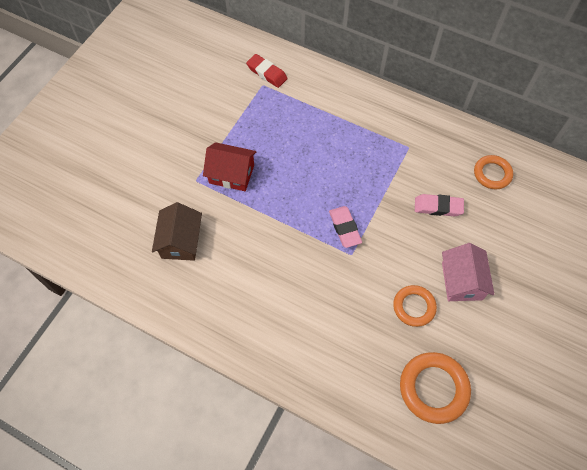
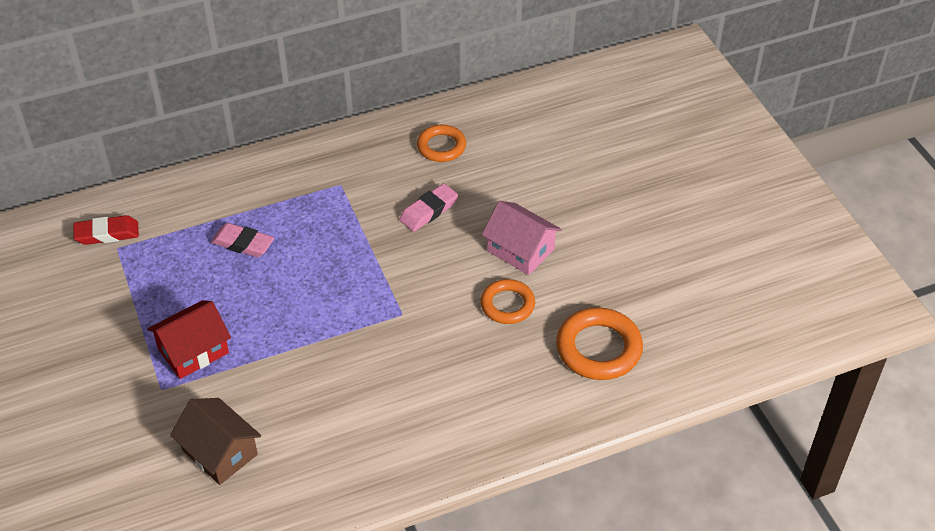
camera: 50 degrees left, 15 degrees down
(344, 228) = (368, 299): pink eraser -> pink eraser (243, 244)

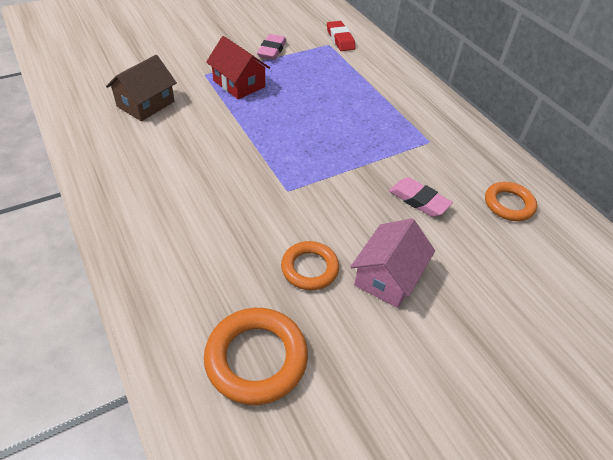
camera: 80 degrees right, 0 degrees up
(243, 244) = (347, 96): pink eraser -> pink eraser (272, 50)

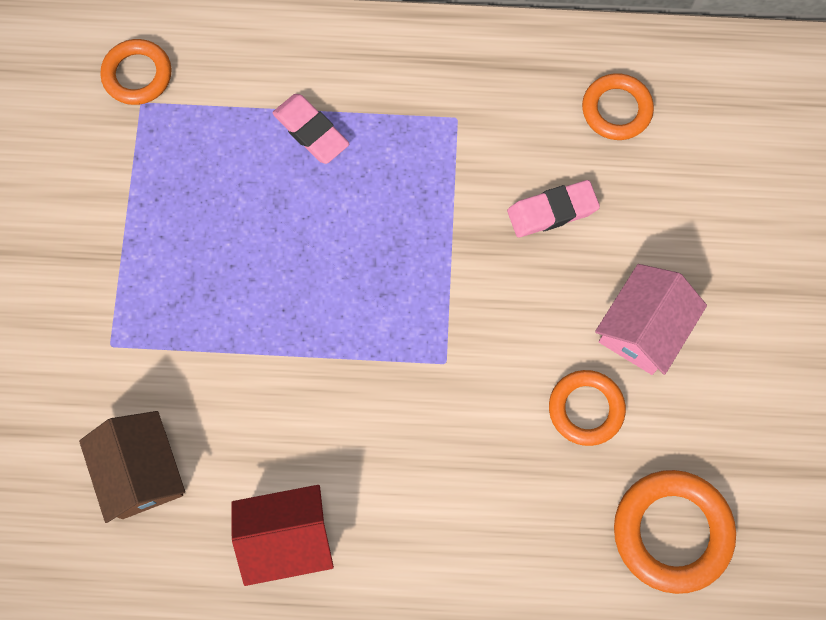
camera: 55 degrees left, 25 degrees up
(239, 84) = (169, 305): red house -> red house (286, 538)
(272, 50) = (104, 204): pink eraser -> pink eraser (311, 131)
(340, 39) = (137, 75): red eraser -> orange ring
(388, 276) = (643, 328): pink house -> pink house turned 60 degrees clockwise

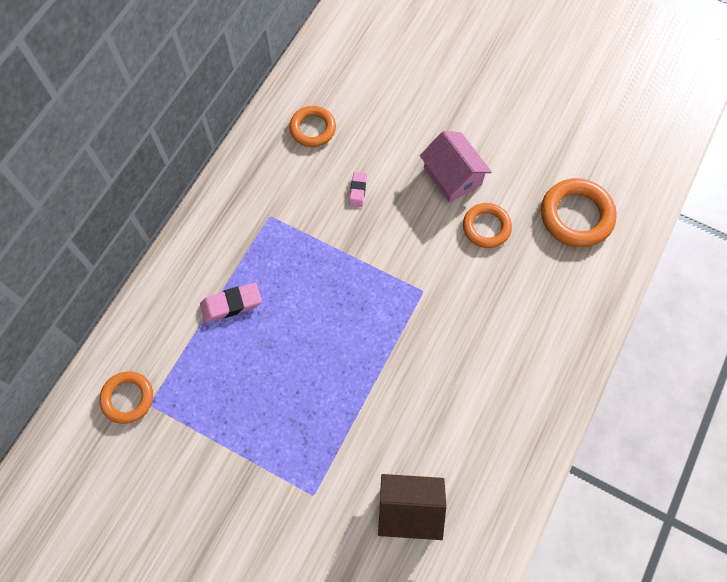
camera: 65 degrees left, 5 degrees down
(286, 538) = (492, 432): red house -> none
(552, 211) = (358, 191): pink eraser -> pink eraser, size x0.62

